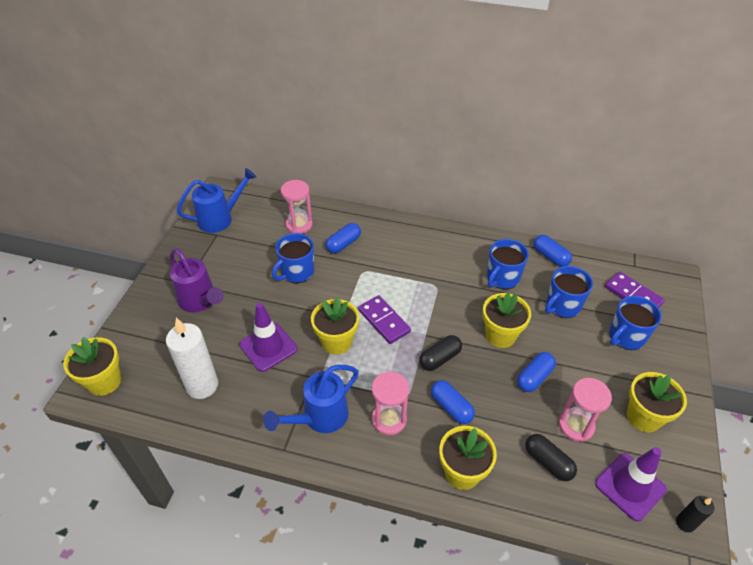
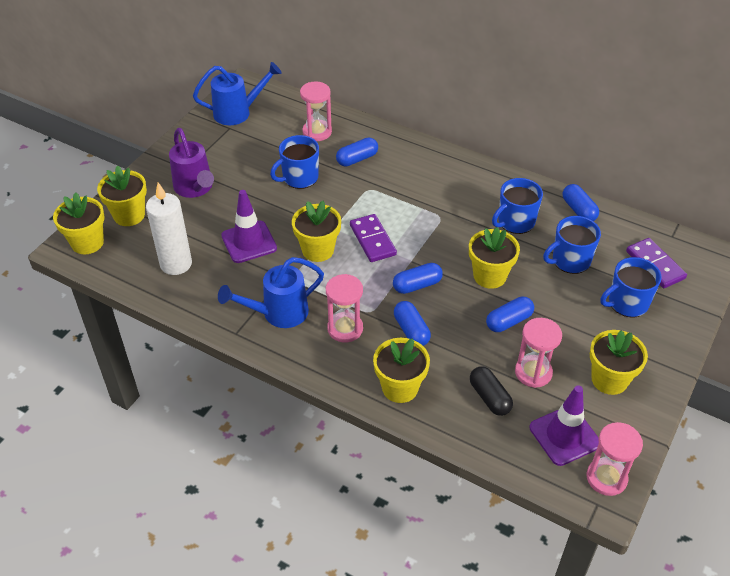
camera: 15 degrees right, 0 degrees up
(141, 342) = (129, 215): none -> yellow flower pot
(440, 358) = (417, 285): black capsule -> blue capsule
(685, 523) = (606, 478): black candle -> pink hourglass

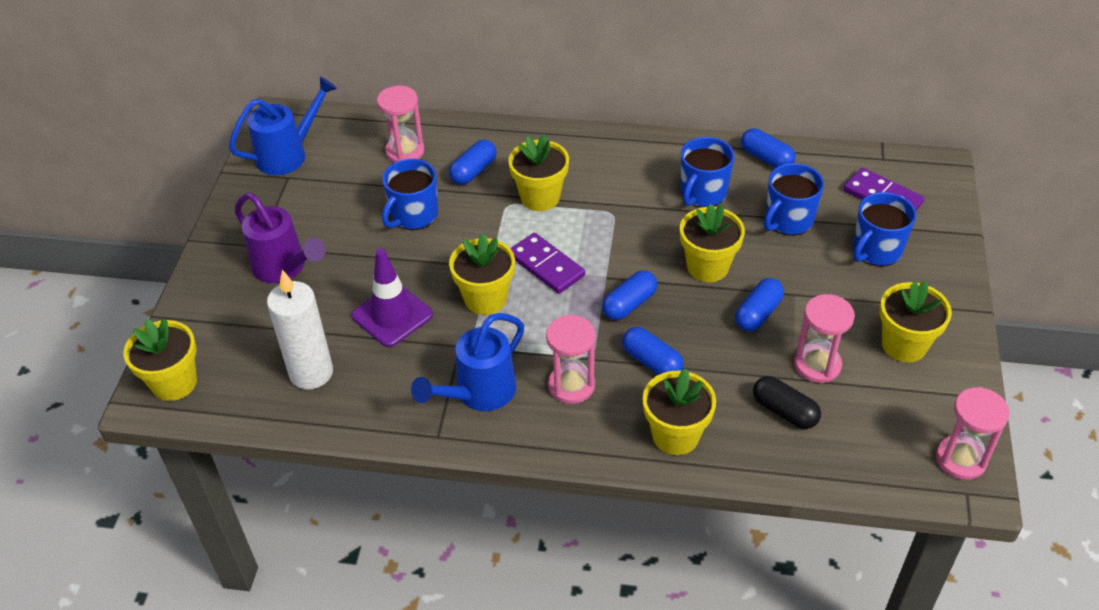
camera: 20 degrees left, 0 degrees up
(129, 215) = (213, 329): yellow flower pot -> yellow flower pot (540, 197)
(564, 435) = (890, 427): purple traffic cone -> none

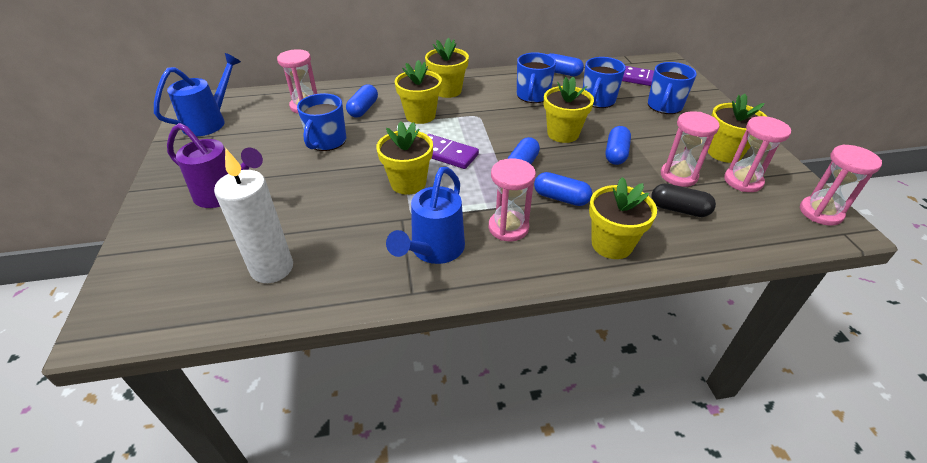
camera: 20 degrees left, 5 degrees down
(174, 383) = (129, 308): yellow flower pot -> yellow flower pot (447, 90)
(392, 315) = (334, 209): purple traffic cone -> none
(895, 392) = (743, 181): none -> pink hourglass

